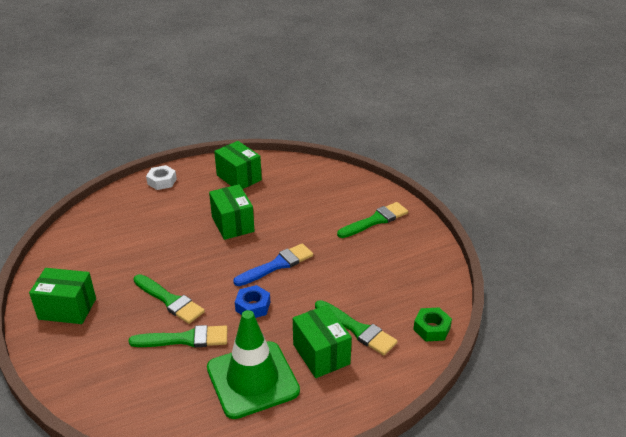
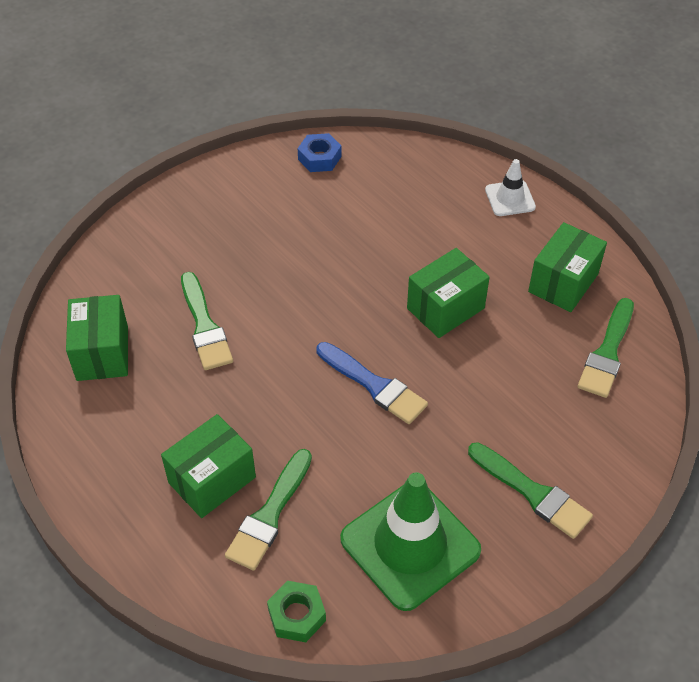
camera: 75 degrees right, 15 degrees up
(67, 309) = (226, 200): green box -> green box (102, 353)
(162, 181) = (510, 198): white nut -> white traffic cone
(170, 300) = (267, 289): green brush -> green brush (607, 352)
(252, 379) = (153, 414): green traffic cone -> green traffic cone (410, 545)
(253, 306) = (281, 379): blue nut -> blue nut (319, 158)

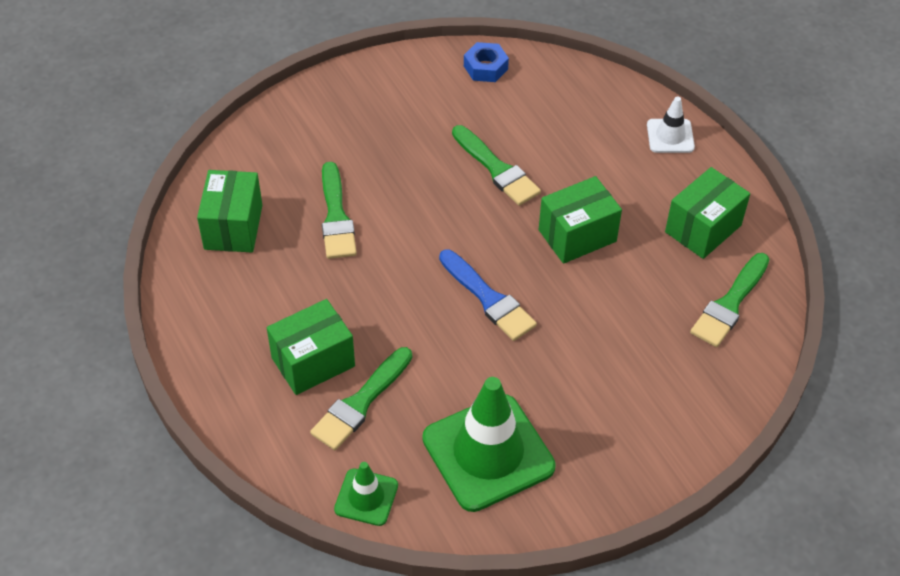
camera: 10 degrees right, 0 degrees up
(297, 615) = (366, 497): green nut -> green traffic cone
(532, 493) = (619, 425): green brush -> green brush (497, 169)

